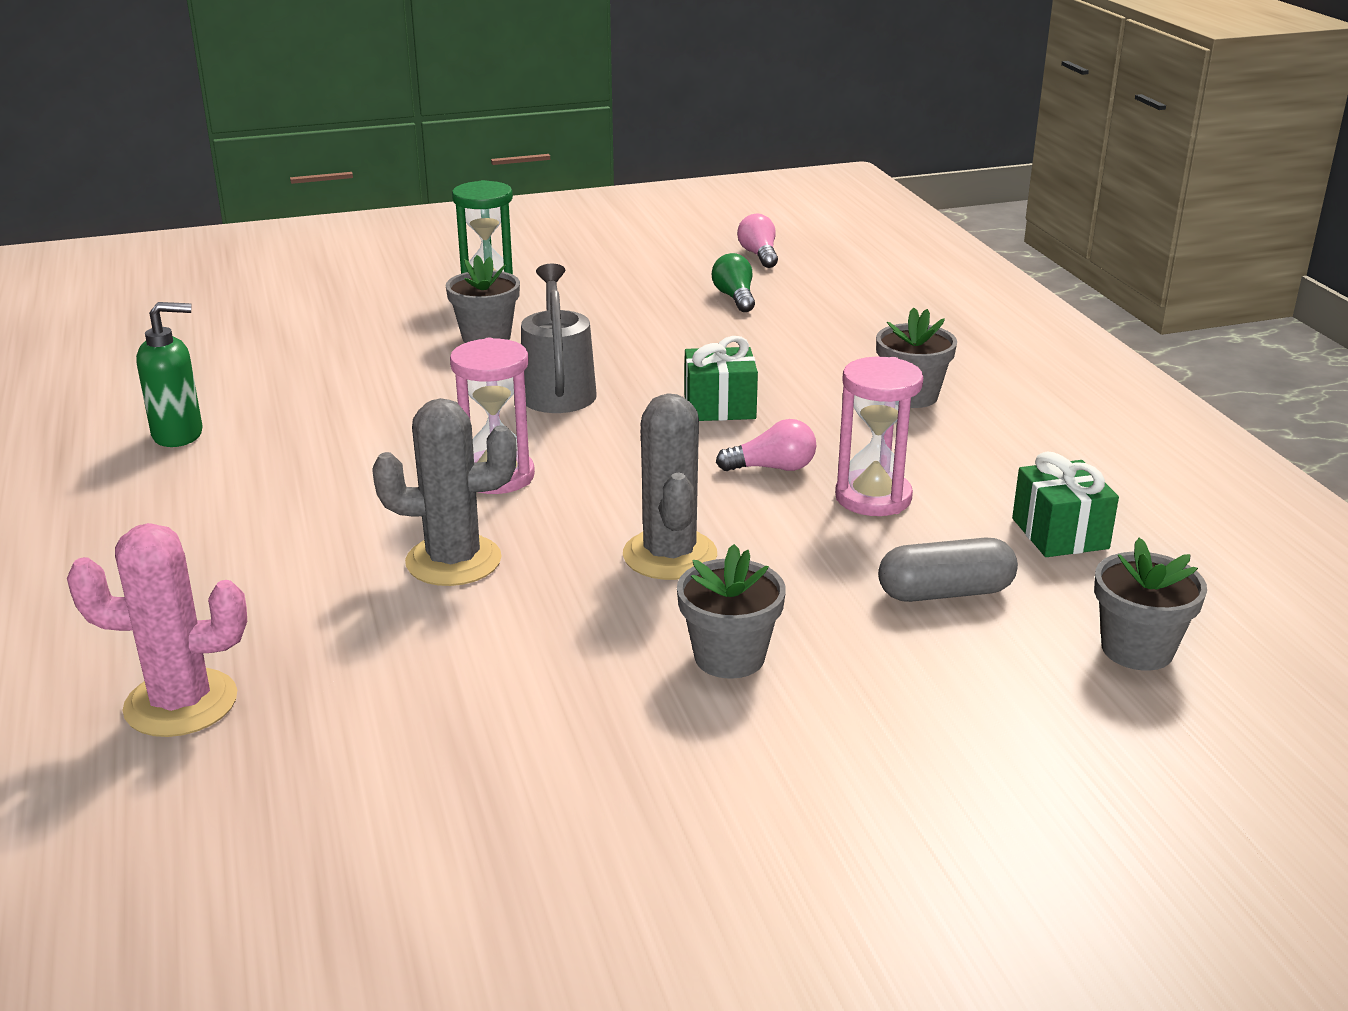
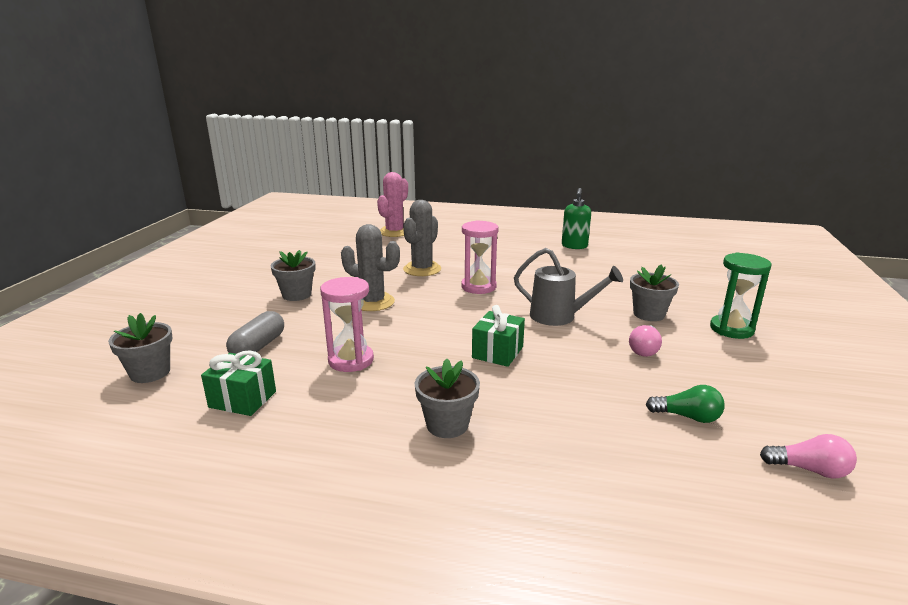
camera: 120 degrees right, 5 degrees down
(773, 468) = (413, 345): pink light bulb -> pink light bulb (644, 349)

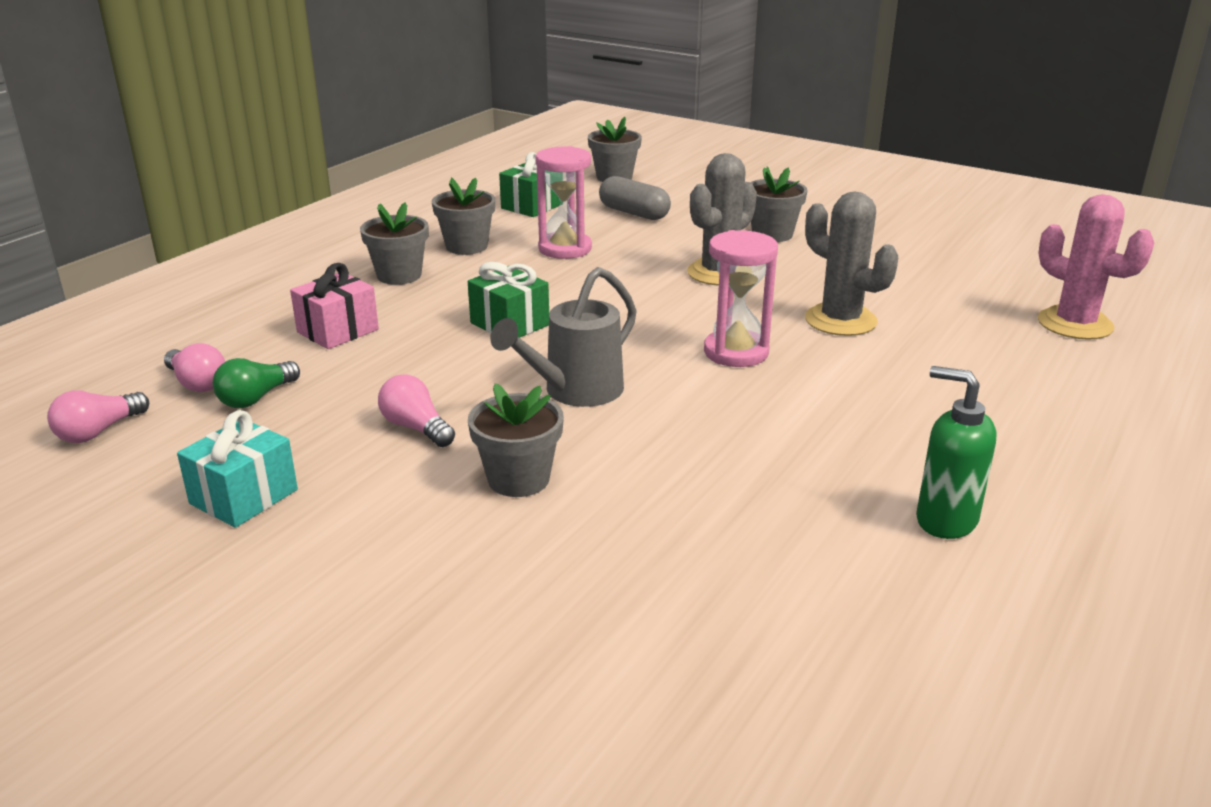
camera: 110 degrees right, 5 degrees up
(363, 408) = (466, 246): none -> grey flower pot
(568, 419) = (338, 331): none -> pink gift
(706, 454) = (197, 383): none -> pink light bulb
(731, 329) = (391, 547): green hourglass -> none
(764, 378) = (244, 497): none -> turquoise gift

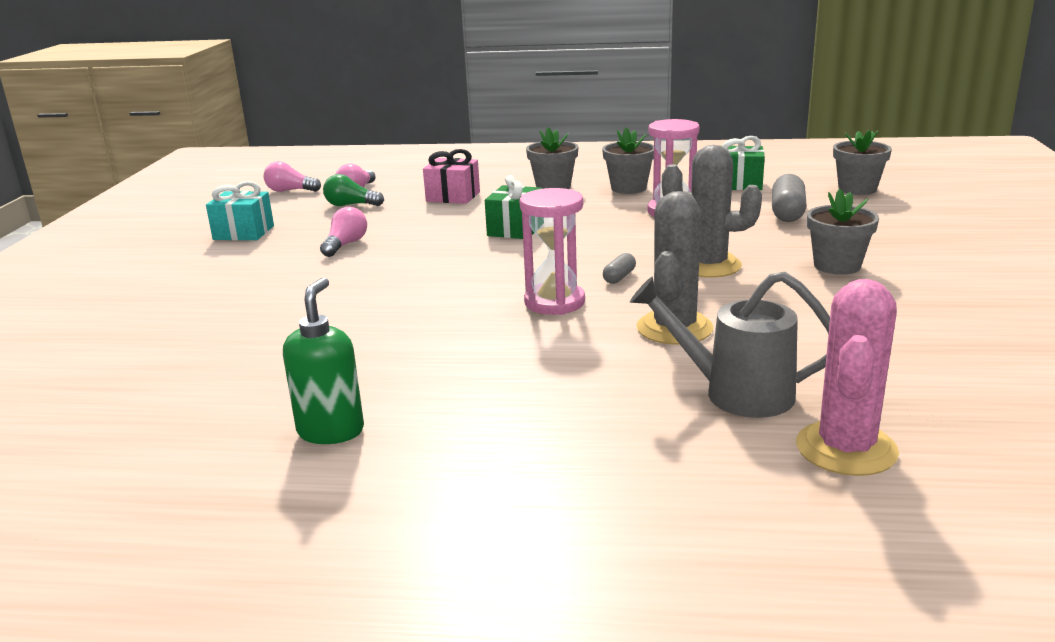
camera: 65 degrees right, 5 degrees down
(518, 479) = (301, 283): grey flower pot -> none
(574, 392) = (431, 269): grey watering can -> grey watering can (735, 393)
(705, 311) = (619, 277): none -> grey capsule

